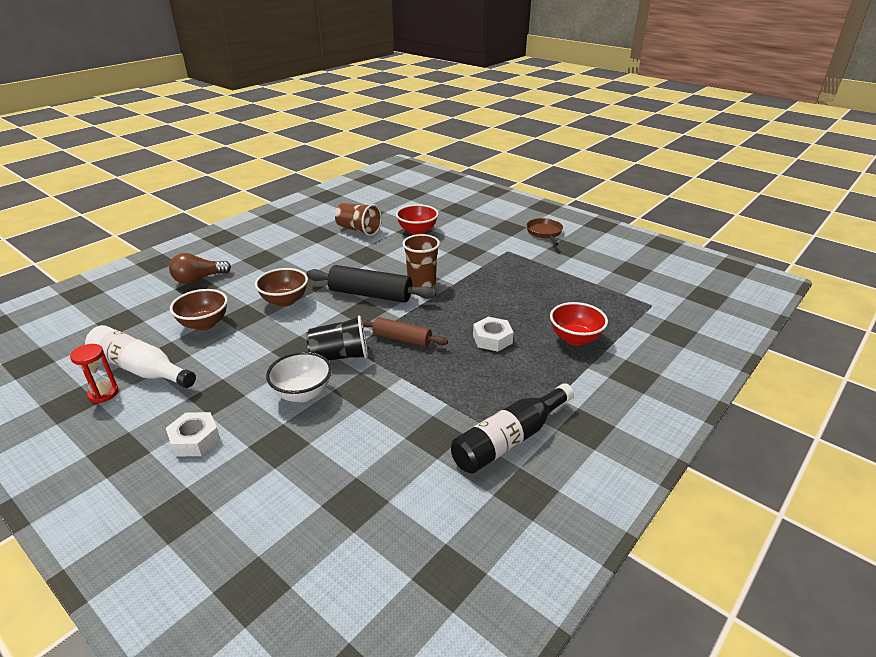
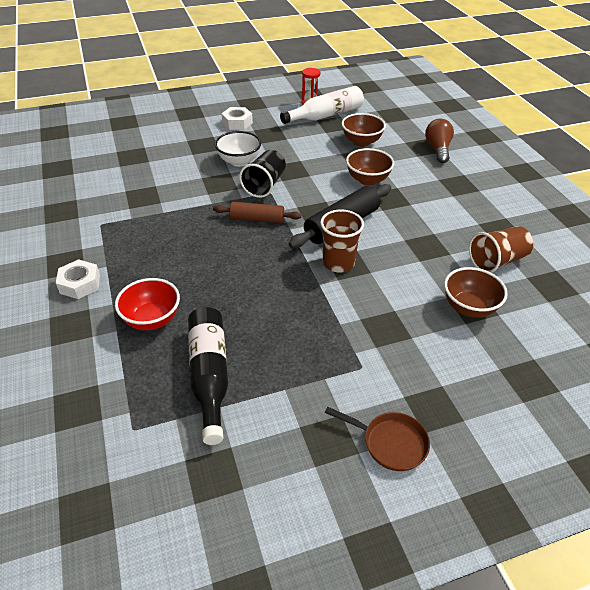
camera: 120 degrees right, 10 degrees up
(402, 339) = (257, 219): brown rolling pin -> brown rolling pin turned 45 degrees clockwise
(417, 231) = (469, 307): red bowl -> brown bowl
(492, 339) = (207, 266): white nut -> white nut (80, 284)
(509, 439) = (101, 223): black bottle -> black bottle (209, 376)

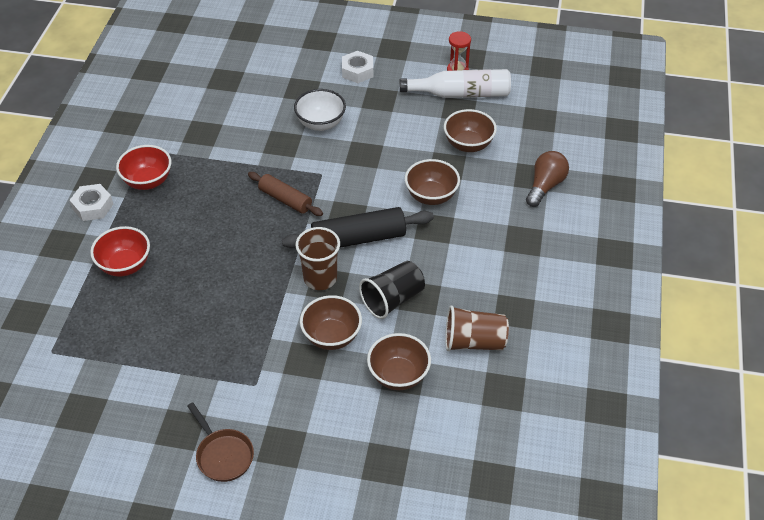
camera: 30 degrees right, 5 degrees up
(120, 246) = (148, 181): none -> red bowl
(209, 376) = (133, 335): black bottle -> none
(264, 185) = (323, 162): black cup -> black cup (392, 299)
(389, 301) = (331, 336): none -> brown bowl

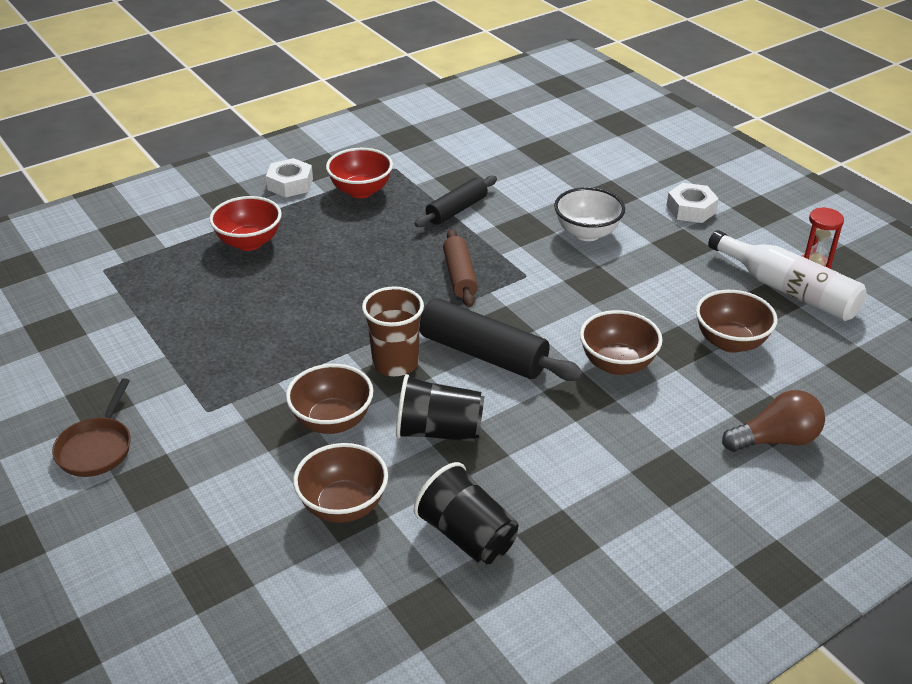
camera: 45 degrees right, 10 degrees down
(226, 156) = (457, 210): none -> black rolling pin
(474, 342) = (467, 536): brown cup -> black cup

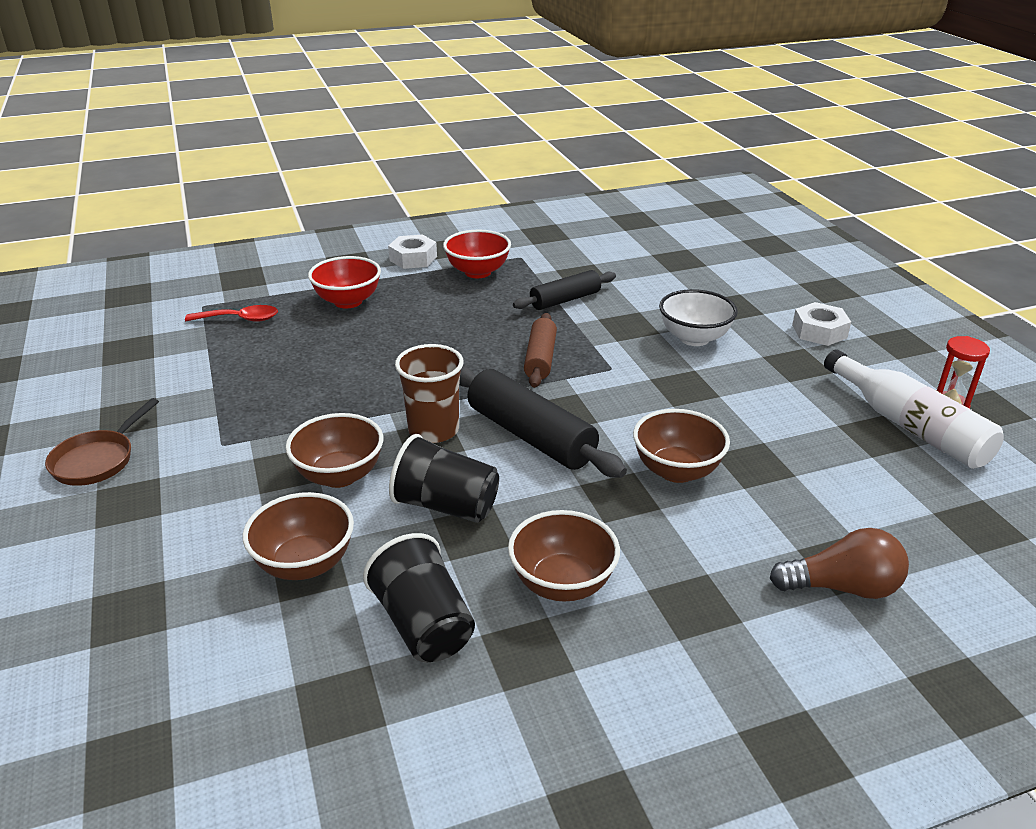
camera: 15 degrees right, 5 degrees down
(151, 278) = (240, 319): none -> red spoon
(730, 342) = (820, 469): brown bowl -> brown bowl (562, 583)

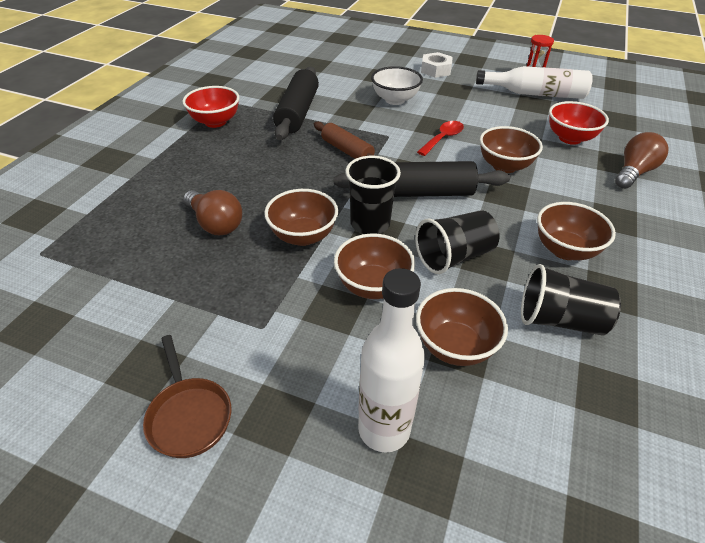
camera: 50 degrees left, 10 degrees up
(160, 566) = (384, 429): none -> white bottle
(240, 319) = (97, 243): red spoon -> red spoon (443, 138)
(327, 353) = (215, 224): none -> brown light bulb
(348, 301) = (161, 184): red bowl -> red bowl (570, 138)
(366, 403) = (303, 236): none -> brown bowl
(413, 258) = (154, 134): white nut -> none
(433, 430) = (370, 224): brown cup -> black cup
(565, 300) = (298, 112): black rolling pin -> black rolling pin, size x1.57

